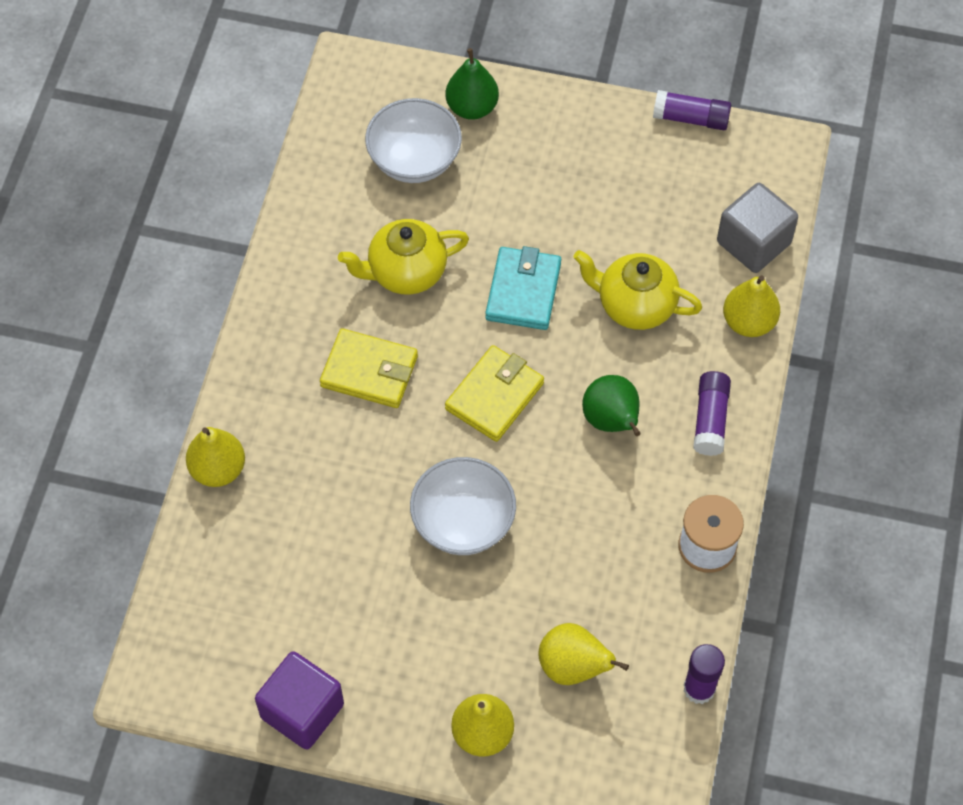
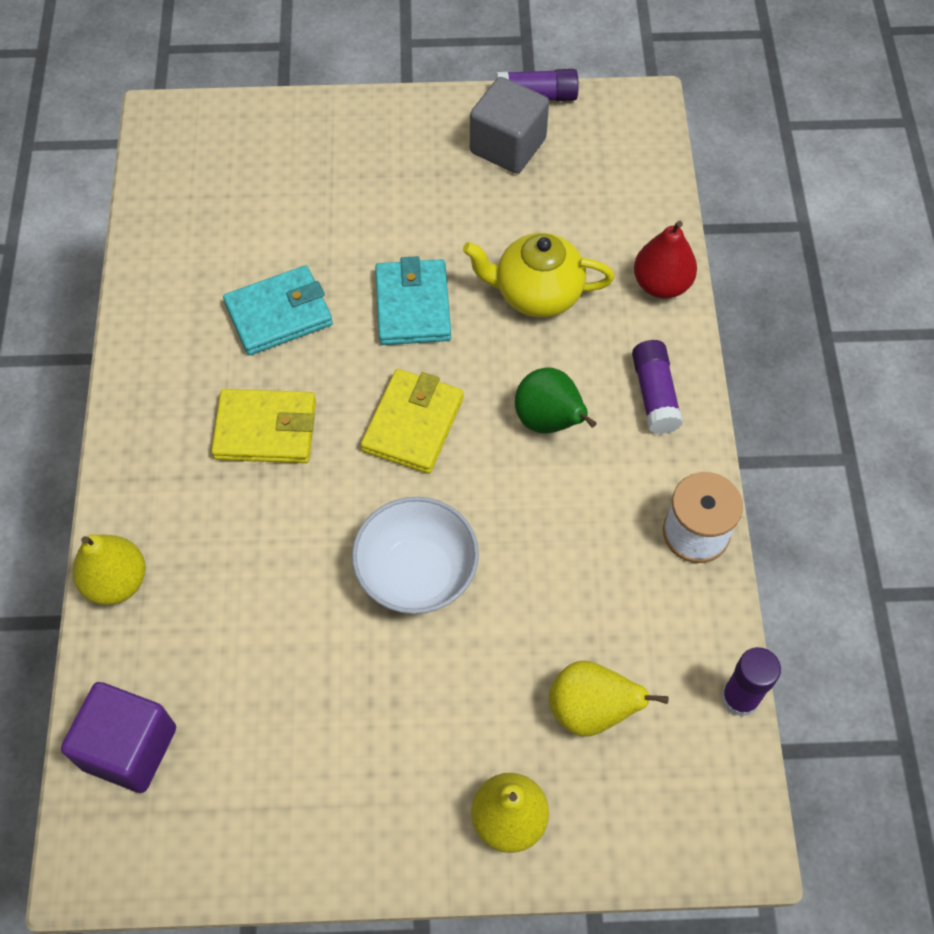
camera: 15 degrees left, 0 degrees up
(302, 711) = (286, 849): purple cube -> purple cube (129, 748)
(406, 272) = (279, 314): yellow teapot -> turquoise wallet
(414, 160) = (258, 197): white bowl -> none
(472, 107) = (306, 132): green pear -> none
(748, 322) = (661, 284): yellow pear -> red pear
(753, 243) = (640, 204): grey cube -> grey cube (508, 146)

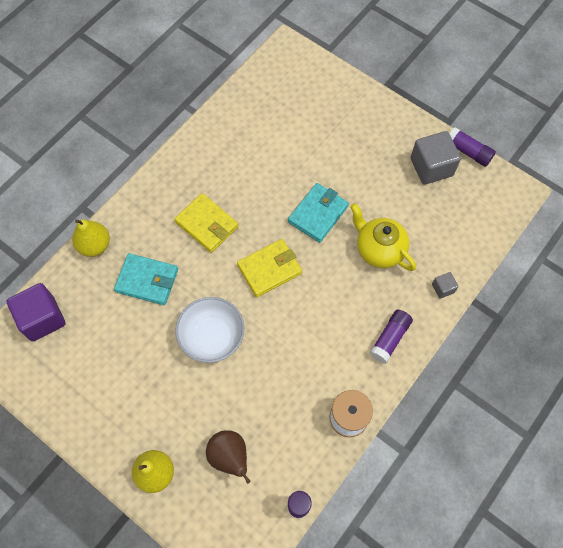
camera: 40 degrees right, 5 degrees up
(279, 314) = (257, 176): turquoise wallet -> turquoise wallet (147, 280)
(549, 421) = (330, 314): green pear -> none
(590, 710) = (230, 457): yellow pear -> brown pear
(661, 284) = (443, 288): red pear -> grey cube

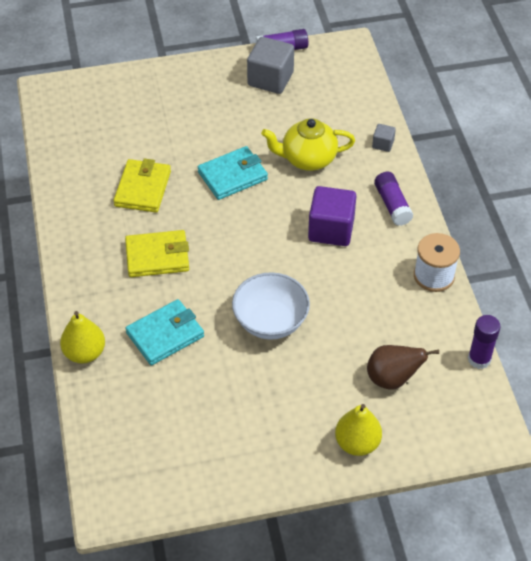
camera: 50 degrees left, 15 degrees down
(42, 318) = (116, 441): purple cube -> purple cube (331, 229)
(269, 269) = (248, 241): yellow wallet -> yellow wallet (143, 188)
(318, 214) = (232, 176): turquoise wallet -> turquoise wallet turned 75 degrees clockwise

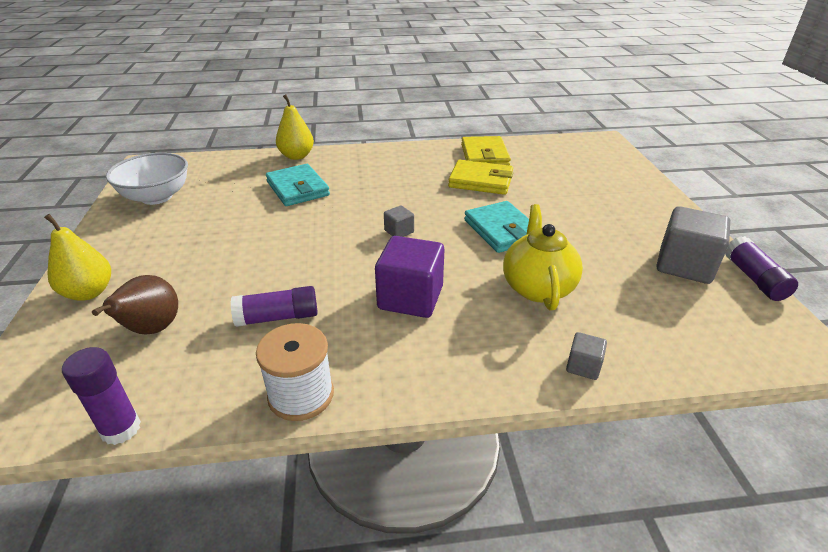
camera: 95 degrees right, 15 degrees down
(157, 256) = (392, 186): yellow wallet -> yellow wallet (484, 155)
(241, 244) = (399, 231): none -> grey cube
(270, 321) = (285, 245): white bowl -> white bowl (156, 197)
(392, 205) = (451, 363): purple glue stick -> purple glue stick (278, 317)

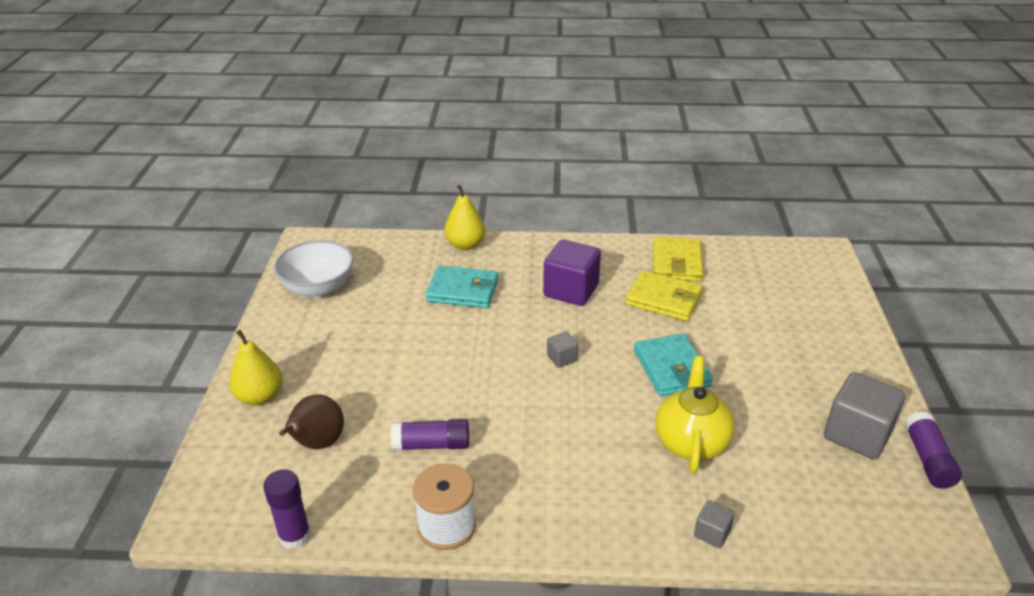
camera: 10 degrees right, 0 degrees up
(297, 188) = (462, 291): turquoise wallet -> turquoise wallet turned 60 degrees counterclockwise
(410, 298) = (560, 439): purple cube -> purple cube (571, 290)

